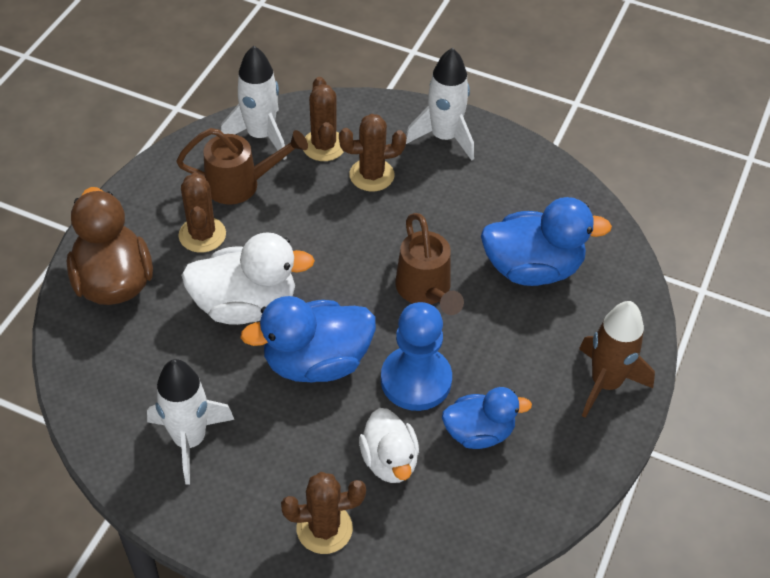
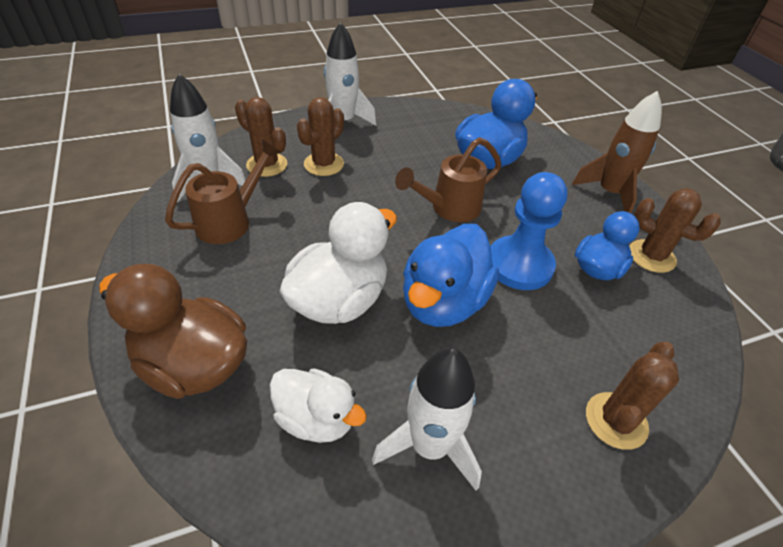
camera: 45 degrees left, 5 degrees down
(202, 235) = (239, 273): brown cactus -> brown cactus (651, 256)
(389, 461) = (580, 330): white duck -> white duck (316, 418)
(426, 291) = (449, 208): brown watering can -> brown watering can turned 120 degrees clockwise

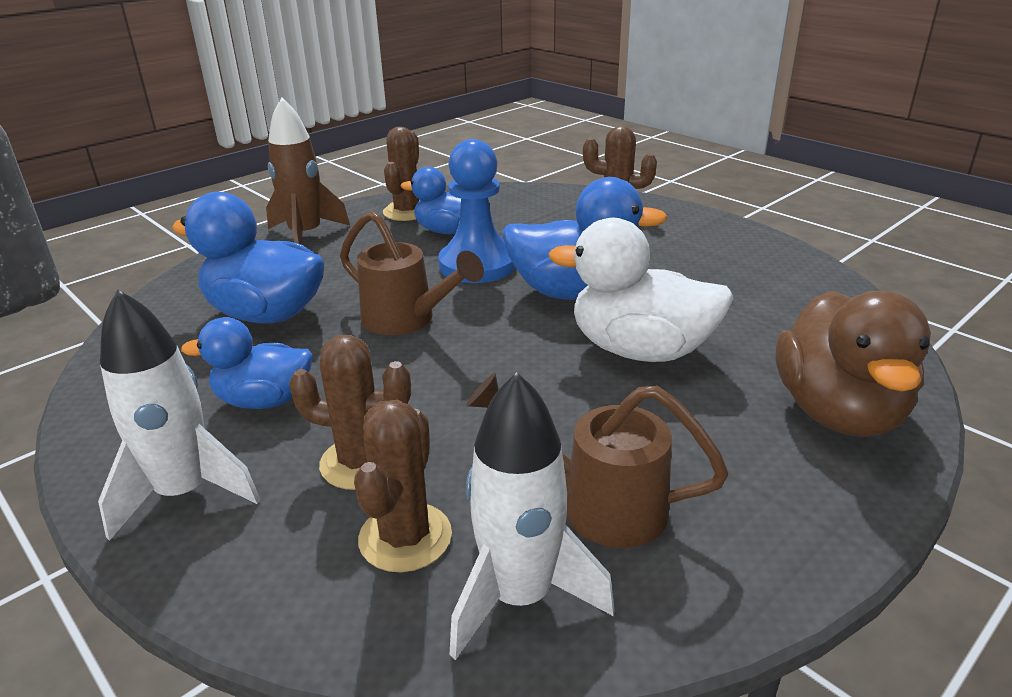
camera: 110 degrees left, 15 degrees down
(316, 418) = (781, 320): white duck -> none
(396, 147) = (264, 400): none -> blue duck
(430, 446) = (730, 268): white rocket -> none

